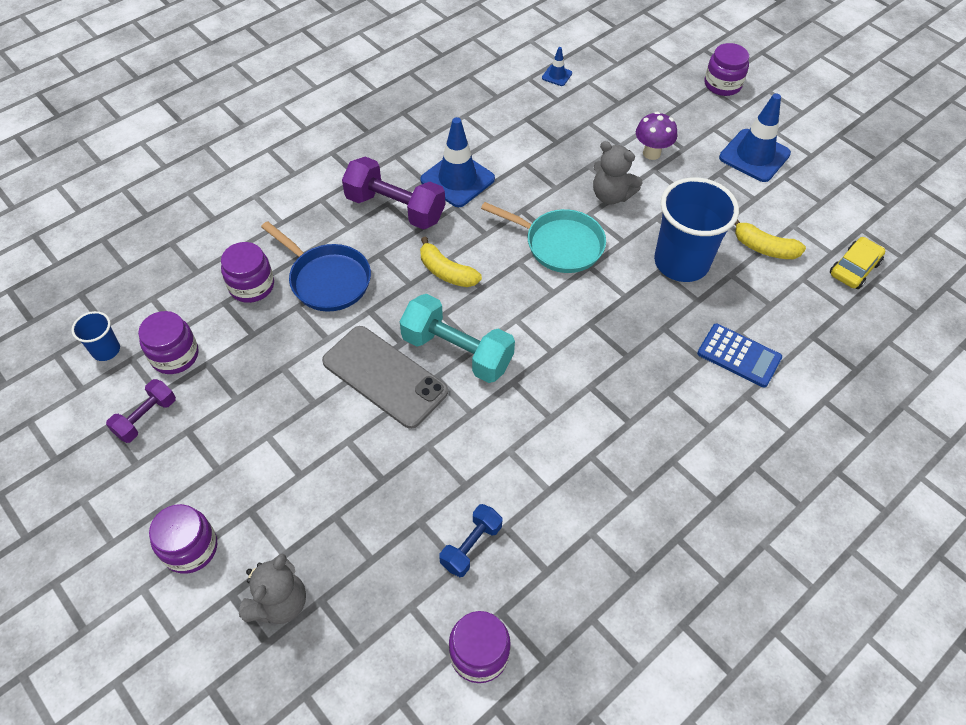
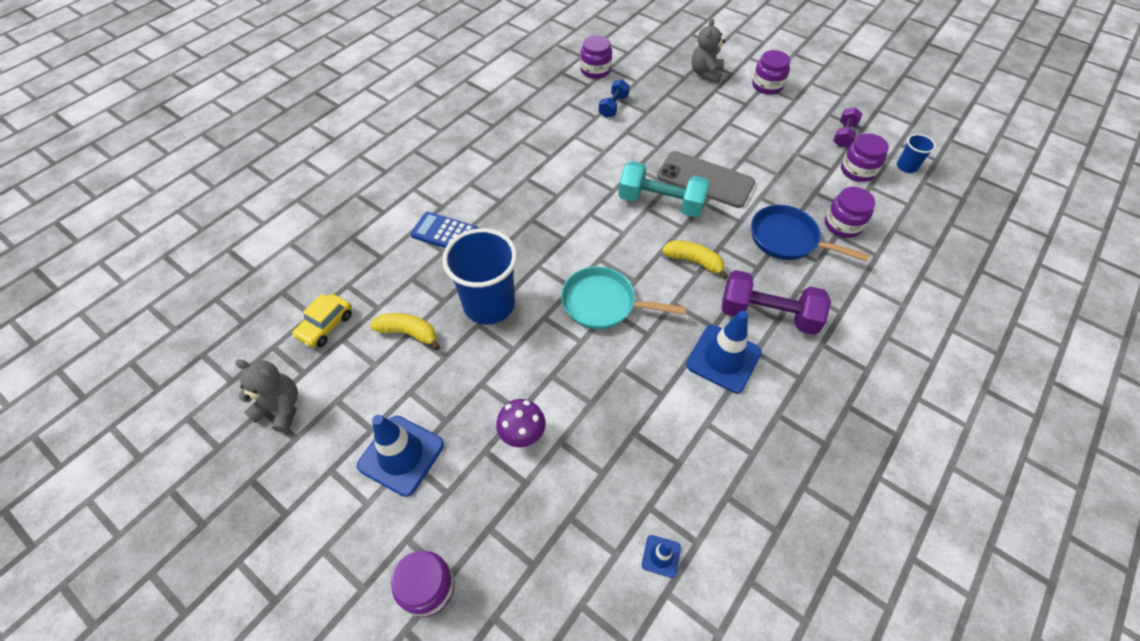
camera: 170 degrees right, 0 degrees up
(611, 195) = (562, 367): grey teddy bear -> grey teddy bear (281, 408)

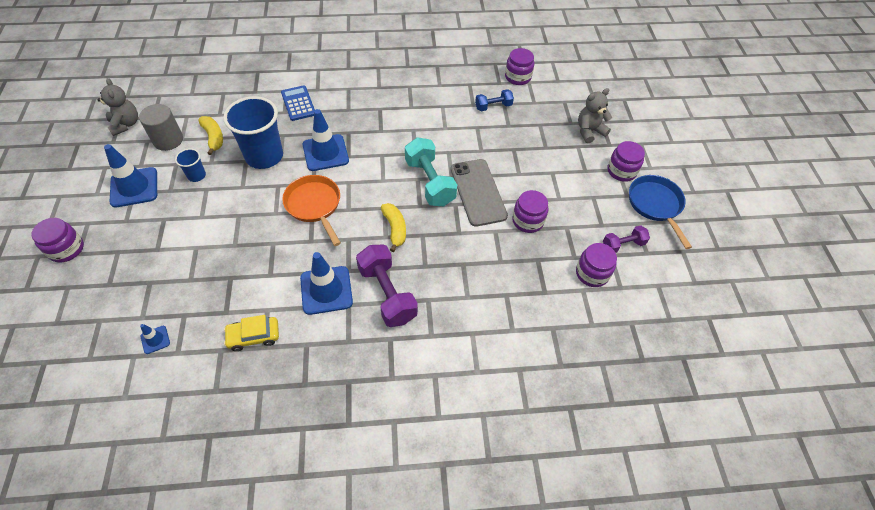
camera: 45 degrees right, 0 degrees up
(325, 325) = (189, 104): yellow car -> yellow car (254, 336)
(361, 378) = (168, 140): none -> grey cylinder
(522, 435) = (186, 228): purple mushroom -> none
(540, 253) = (325, 153): none -> blue traffic cone
(603, 303) = (314, 205): turquoise pan -> orange pan
(787, 239) = (470, 268): blue pan -> blue pan (656, 205)
(842, 225) = (521, 293): purple jar -> purple jar (528, 221)
(906, 167) = (635, 303): blue cup -> blue cup (196, 175)

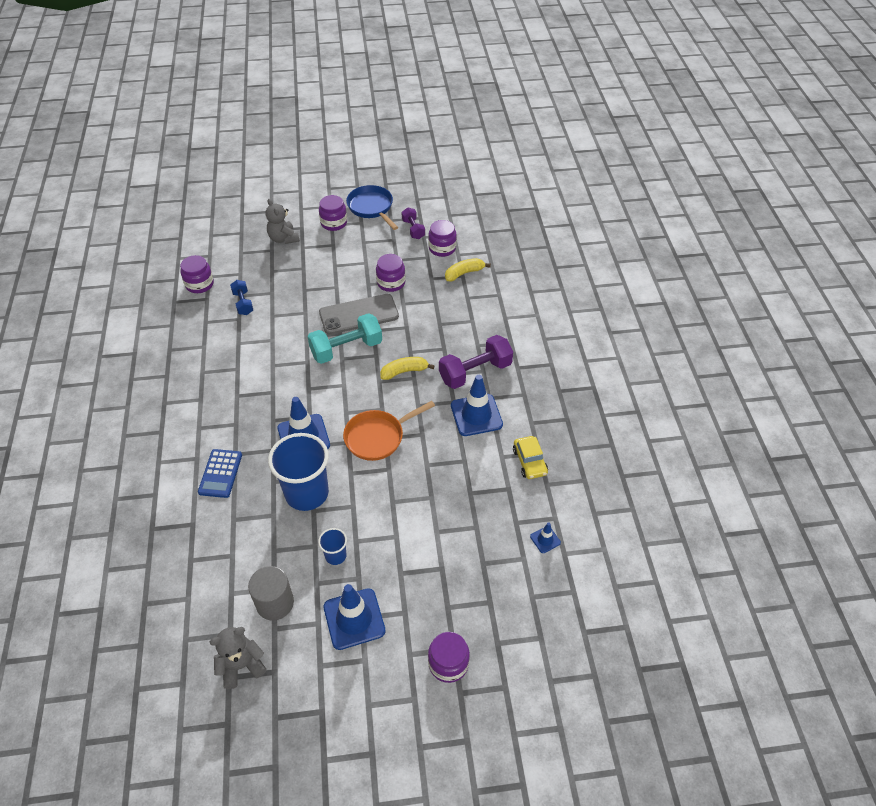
camera: 90 degrees left, 5 degrees down
(214, 138) = (273, 552): yellow banana -> yellow banana (464, 273)
(298, 103) = (220, 473): blue calculator -> blue calculator turned 60 degrees counterclockwise
(656, 205) = (371, 207): blue pan -> blue pan turned 75 degrees clockwise

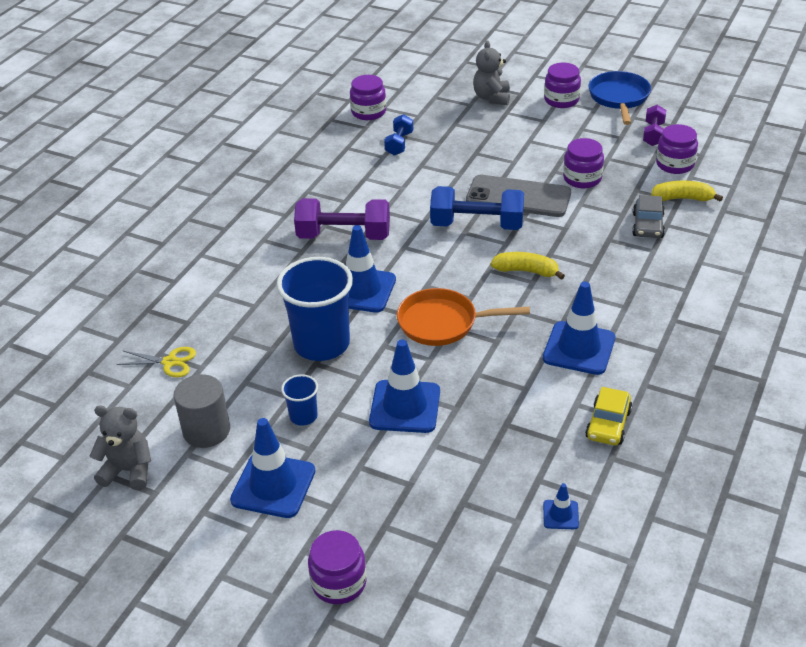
camera: 35 degrees right, 10 degrees down
(204, 563) = (170, 362): none -> yellow scissors
(220, 473) = (250, 289): blue calculator -> none
(346, 349) = (477, 225): turquoise dumbbell -> blue dumbbell
(398, 513) = (405, 407): none -> blue traffic cone
(456, 303) = (647, 225): none -> grey car
(475, 372) = (613, 304): purple dumbbell -> purple dumbbell (344, 236)

